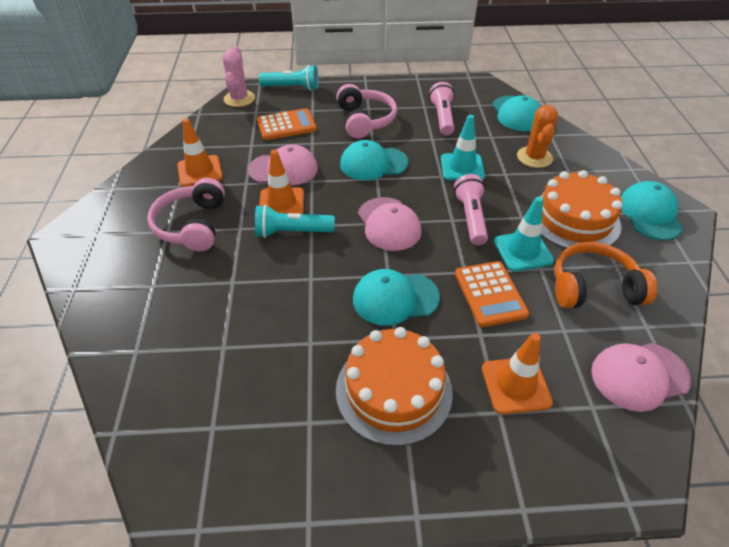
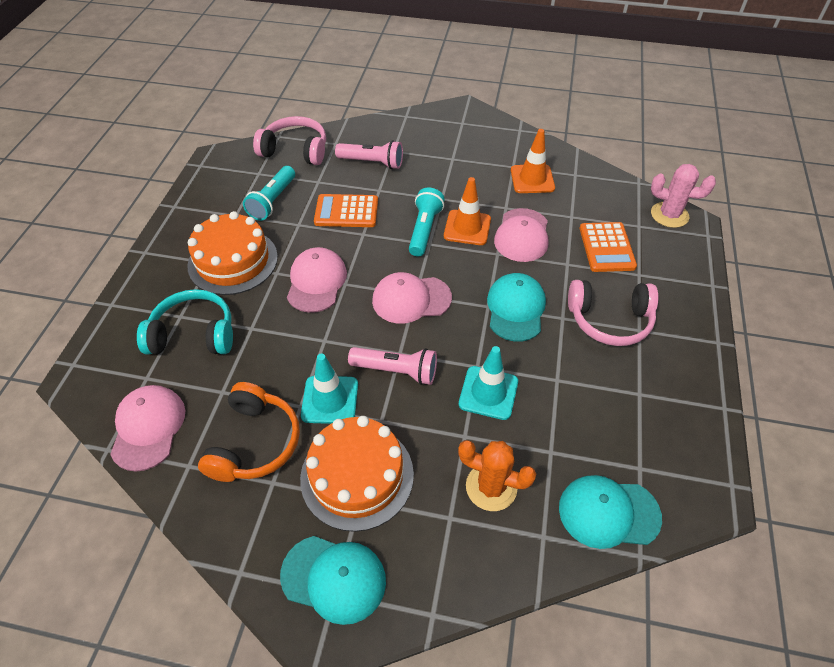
camera: 105 degrees right, 5 degrees up
(192, 225) = (455, 172): pink headphones -> pink headphones (295, 150)
(292, 88) = (696, 263): turquoise flashlight -> turquoise flashlight (273, 201)
(395, 298) = (316, 282): turquoise cap -> pink cap
(442, 118) = (607, 407): pink flashlight -> pink flashlight (372, 163)
(490, 294) = (289, 351): orange calculator -> orange calculator (346, 212)
(516, 385) = (194, 334): orange traffic cone -> turquoise headphones

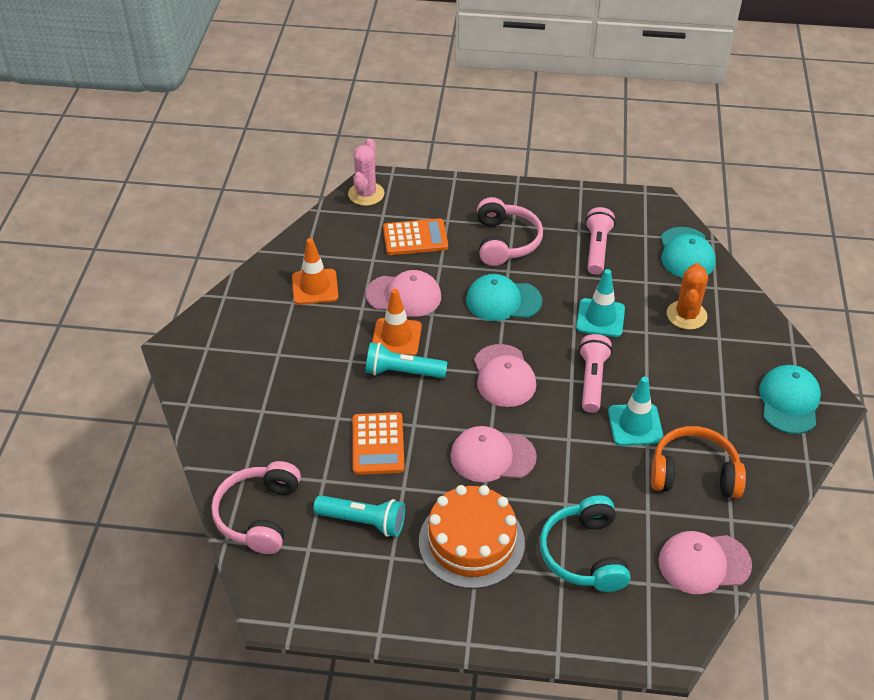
camera: 95 degrees left, 5 degrees down
(357, 476) = (703, 397): orange cake -> none
(372, 163) = (286, 429): pink flashlight -> pink flashlight (597, 249)

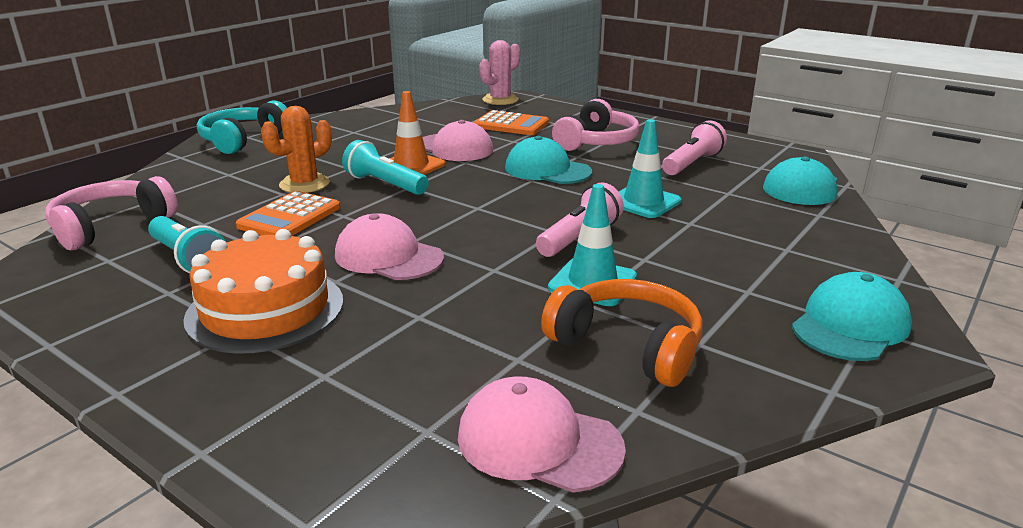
camera: 30 degrees right, 20 degrees down
(315, 287) = (384, 129): orange traffic cone -> none
(504, 376) = (482, 210): pink cap -> none
(584, 554) = (379, 367): turquoise headphones -> turquoise headphones (243, 140)
(686, 315) = (757, 224): orange cactus -> orange cactus (304, 184)

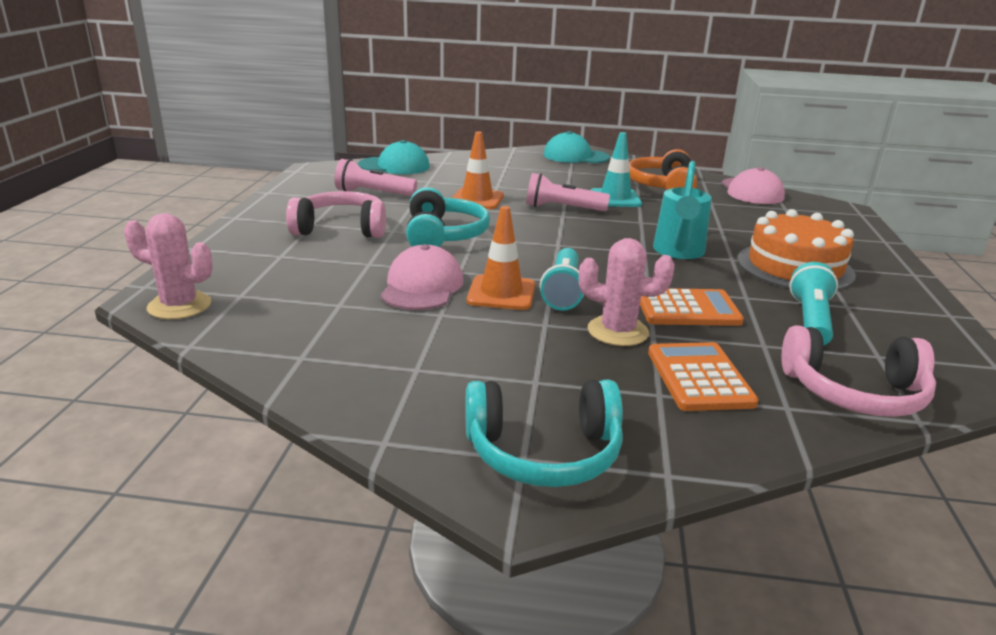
camera: 120 degrees left, 0 degrees up
(304, 184) = (618, 331): orange cactus -> pink cactus
(388, 256) = (678, 252): pink cap -> turquoise watering can
(511, 125) = (306, 275): orange calculator -> orange calculator (699, 377)
(547, 170) = (443, 235): turquoise cap -> turquoise headphones
(643, 202) = (477, 199): turquoise traffic cone -> orange traffic cone

